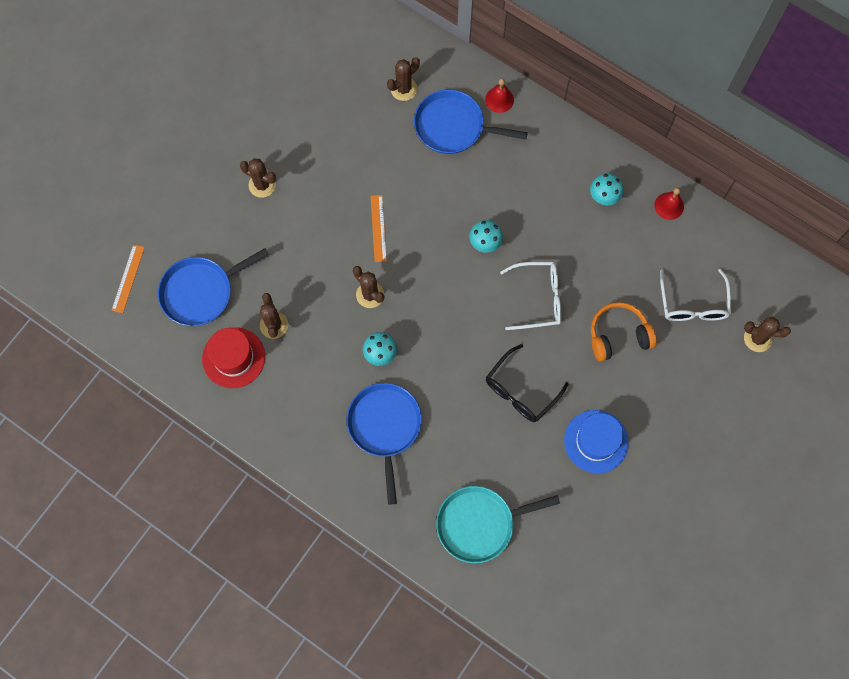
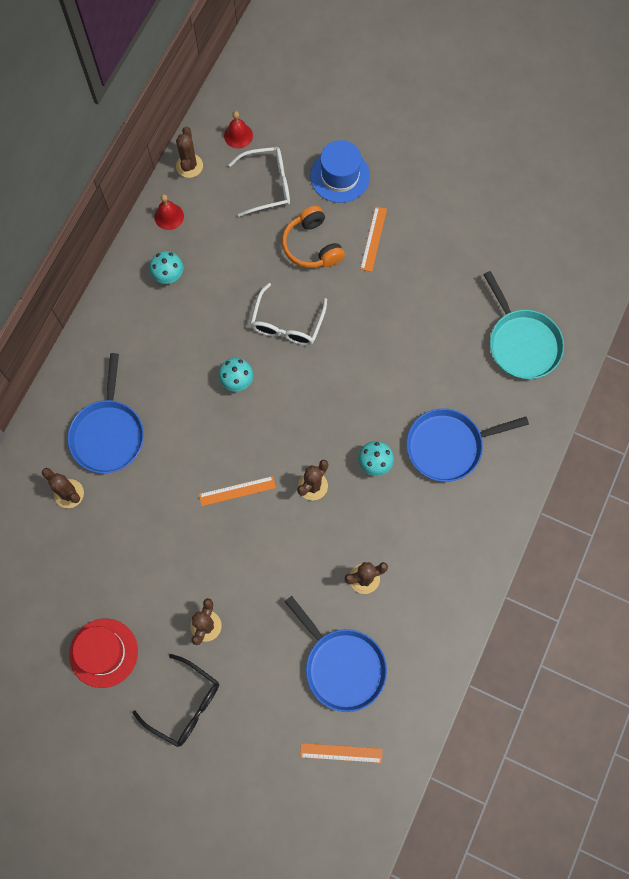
camera: 100 degrees left, 0 degrees up
(233, 357) = (408, 613): red hat -> red hat (103, 653)
(499, 99) = (70, 392): red bell -> red bell (238, 135)
(521, 390) = (384, 325): black glasses -> black glasses (184, 704)
(537, 298) = (287, 323): white glasses -> white glasses turned 150 degrees counterclockwise
(596, 441) = (420, 253): blue hat -> blue hat (340, 176)
(618, 397) = (373, 239): none -> orange ruler
(757, 338) = (292, 128): brown cactus -> brown cactus (189, 166)

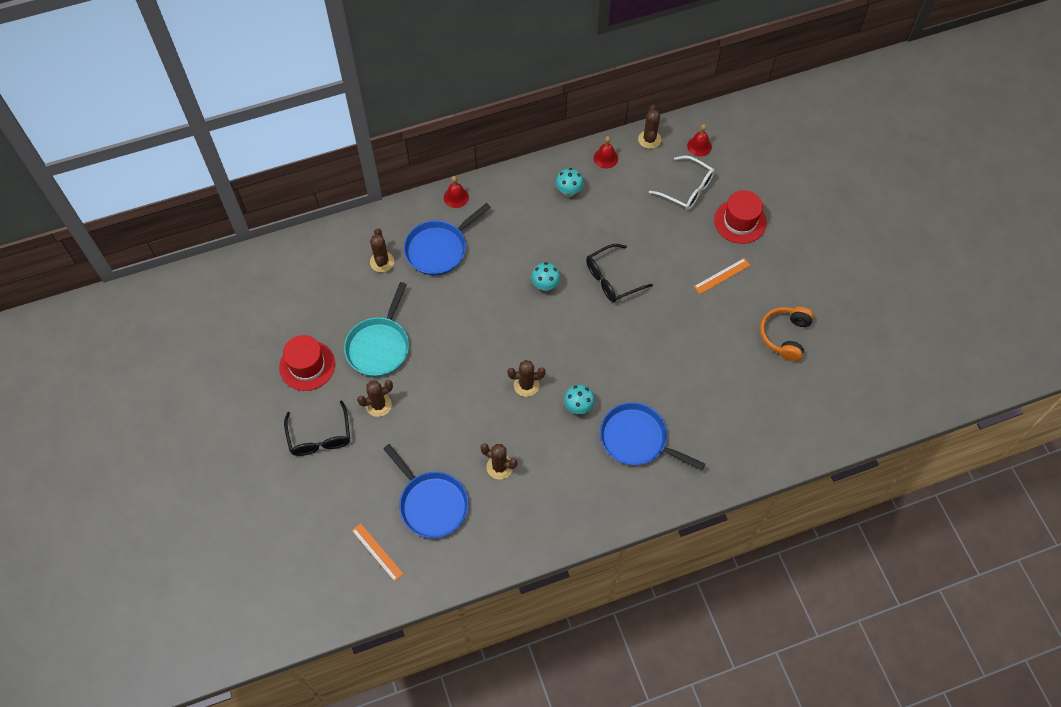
camera: 45 degrees right, 10 degrees down
(72, 371) = (456, 197): none -> red bell
(189, 166) = (649, 139): brown cactus -> brown cactus turned 45 degrees counterclockwise
(237, 491) = (478, 347): orange ruler -> none
(287, 323) = (612, 279): white glasses -> black glasses
(312, 246) = (677, 247): orange headphones -> orange headphones (785, 336)
(340, 176) = (740, 221): blue hat -> red hat
(342, 666) = (431, 504): blue pan -> blue pan turned 45 degrees counterclockwise
(522, 343) = (754, 422): turquoise pan -> turquoise pan (379, 346)

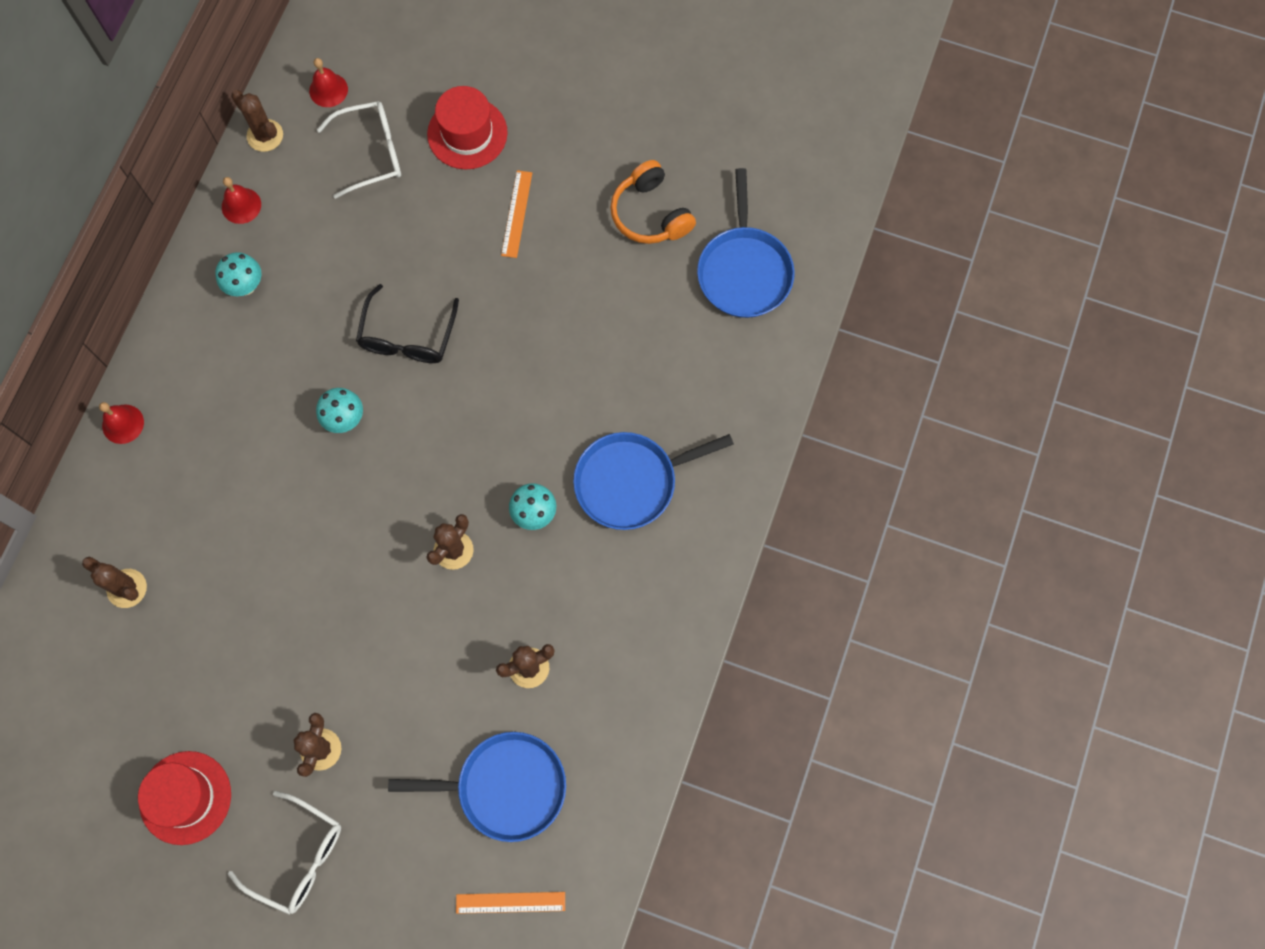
camera: 50 degrees left, 10 degrees up
(320, 436) = (297, 857): black glasses -> white glasses
(379, 346) = (242, 685): turquoise pan -> none
(438, 249) = (175, 504): blue pan -> blue pan (744, 271)

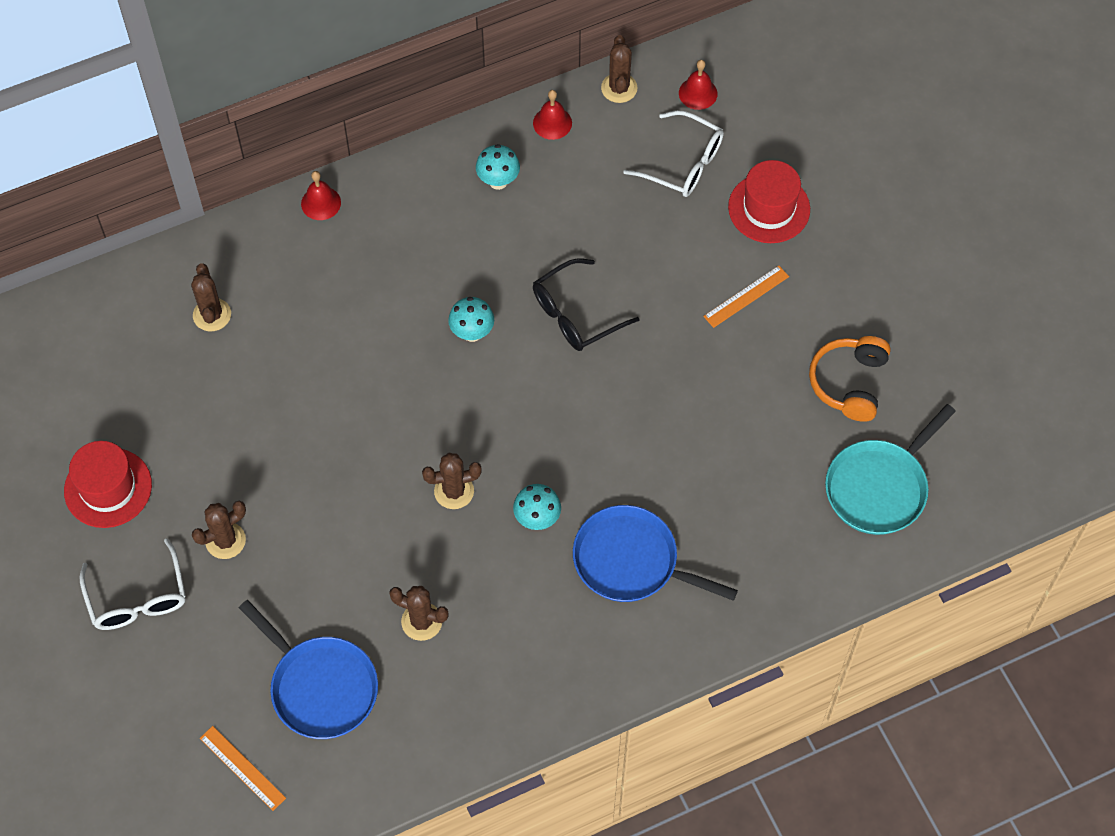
camera: 45 degrees right, 10 degrees down
(744, 271) = (879, 487): blue pan -> turquoise pan

